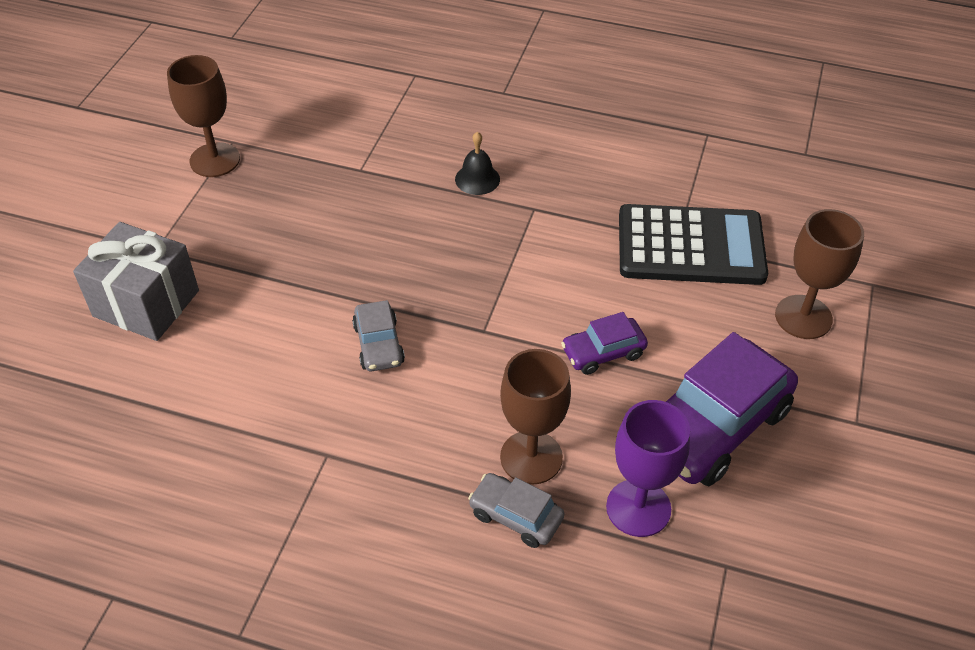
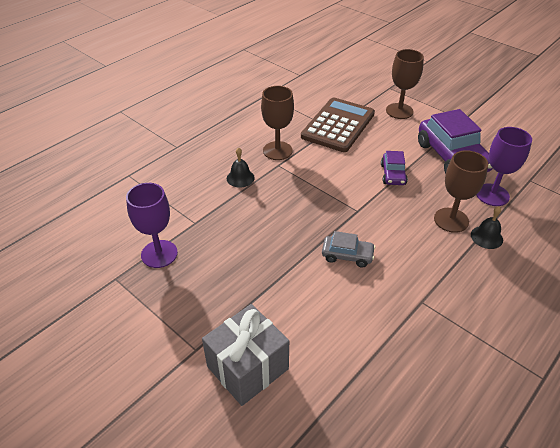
camera: 65 degrees left, 5 degrees down
(215, 160) = (127, 293): brown goblet -> brown goblet (277, 151)
(288, 160) = (159, 254): none -> purple goblet
(515, 516) = (486, 237): grey car -> black bell
(690, 246) = (338, 125): black calculator -> brown calculator

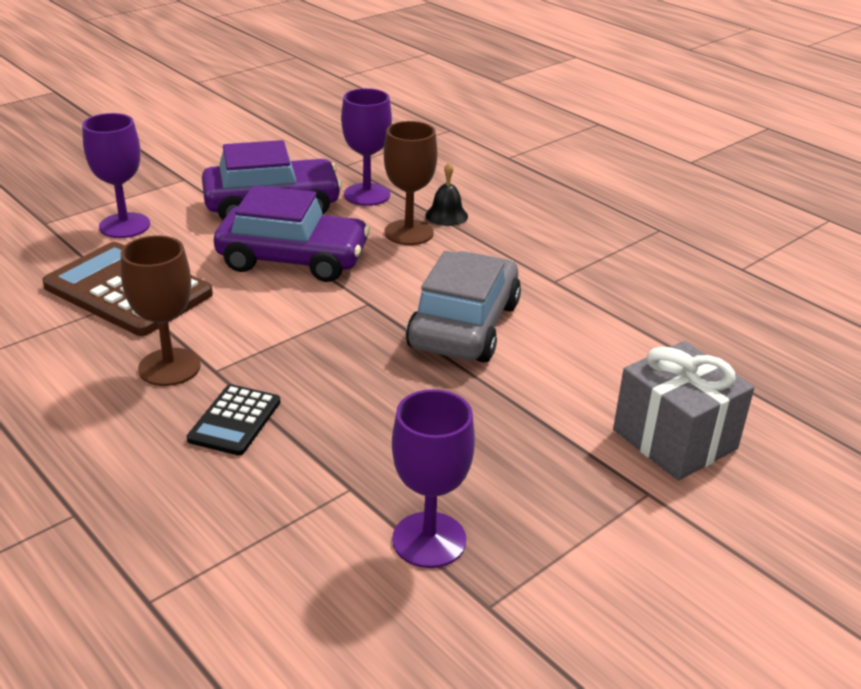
camera: 85 degrees left, 10 degrees down
(240, 178) = (235, 420): black bell -> black calculator
(347, 255) = (464, 325): grey car -> grey car, size x1.99
(393, 174) = (293, 259): purple car -> purple car, size x1.99
(399, 111) = (124, 226): brown goblet -> purple goblet

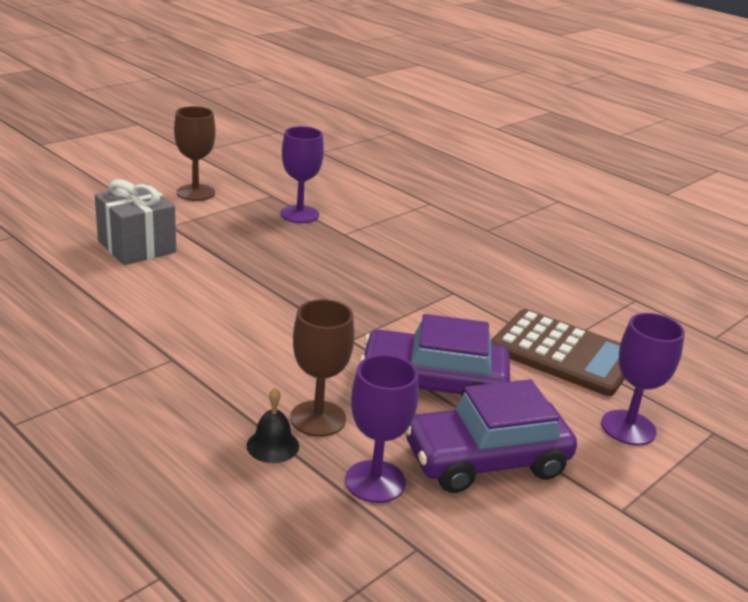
camera: 175 degrees right, 5 degrees down
(169, 367) = (486, 295): brown goblet -> brown goblet (195, 193)
(235, 420) = (424, 264): black calculator -> none
(464, 325) = (267, 319): grey car -> none

